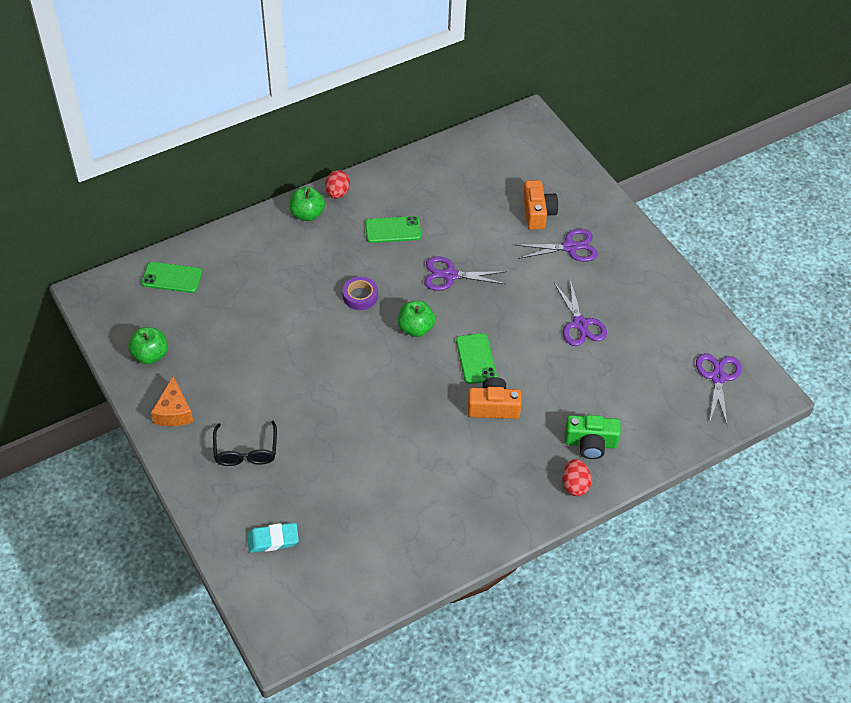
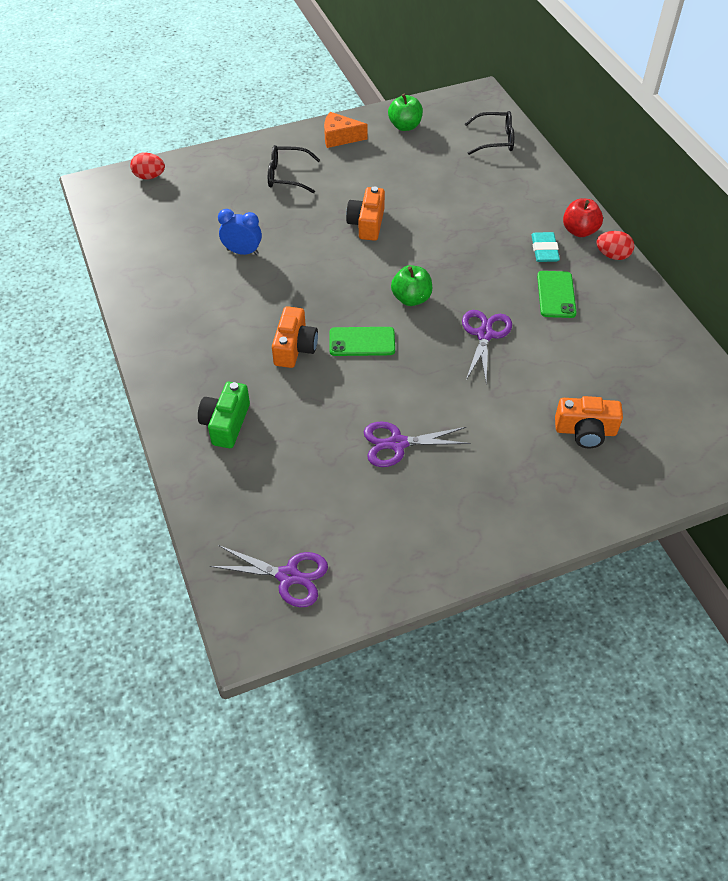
camera: 100 degrees right, 0 degrees up
(172, 278) = (495, 140): green phone -> black glasses
(273, 540) = (191, 186): turquoise eraser -> turquoise eraser (544, 250)
(307, 214) = (579, 231): green apple -> red apple
(316, 372) = (367, 224): none -> orange camera
(360, 296) = (460, 261): purple tape -> none
(373, 470) = (242, 252): none -> blue clock
(570, 247) = (524, 455): purple scissors -> none
(575, 485) = (177, 400): red egg -> red egg (149, 176)

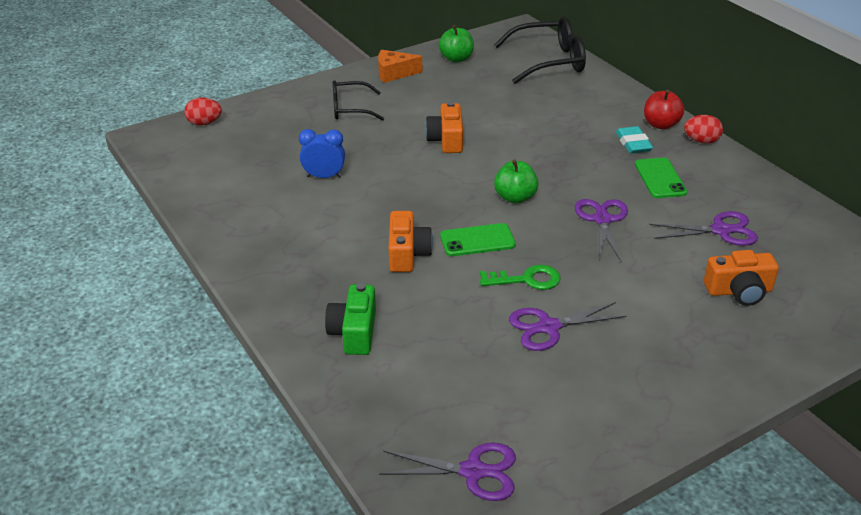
camera: 10 degrees left, 15 degrees down
(393, 390) = (526, 279): none -> green key
(495, 140) = (549, 61): black glasses -> black glasses, size x1.61
(593, 362) = (721, 230): none -> purple scissors

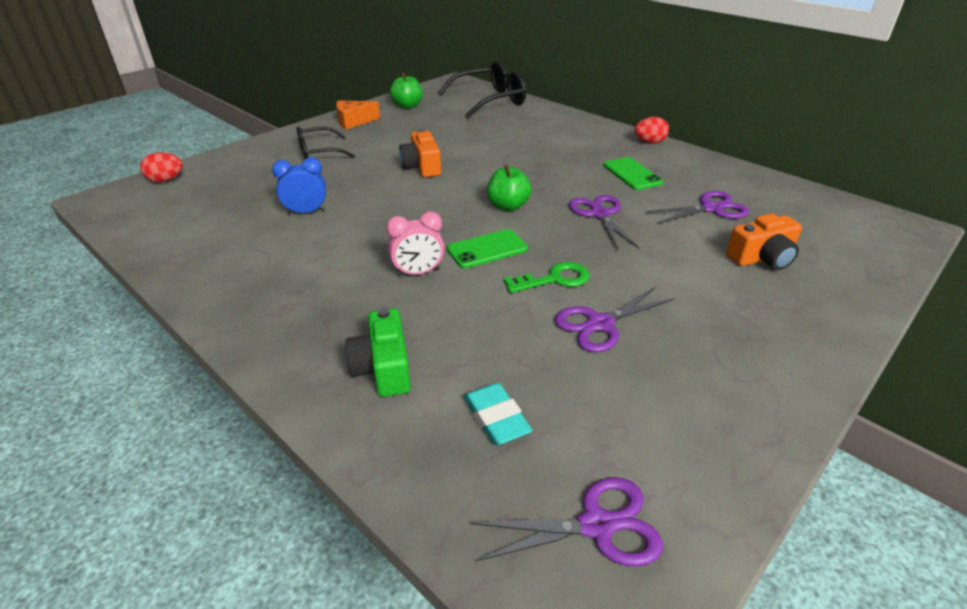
camera: 15 degrees left, 0 degrees up
(407, 254) = (418, 273): orange camera -> pink clock
(633, 143) = (593, 150): turquoise eraser -> turquoise eraser (496, 418)
(661, 124) = (608, 134): red apple -> none

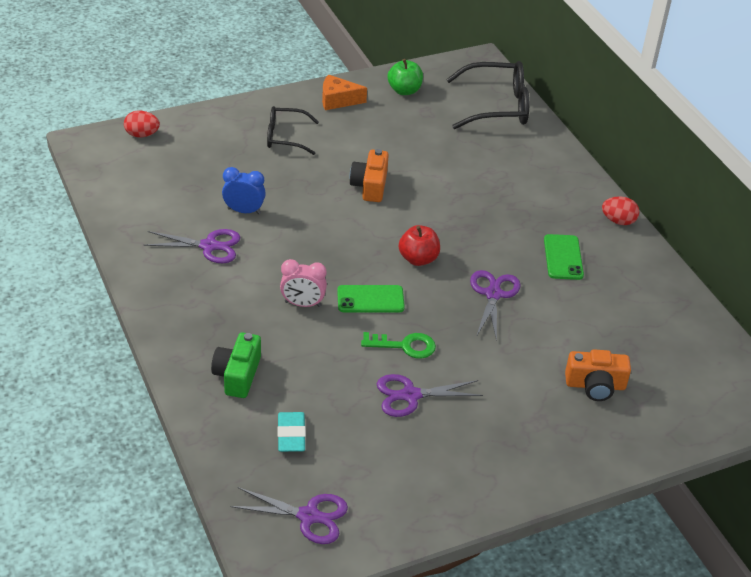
camera: 20 degrees right, 5 degrees up
(508, 206) = (418, 259): green apple -> red apple
(711, 208) = (601, 321): purple scissors -> purple scissors (209, 246)

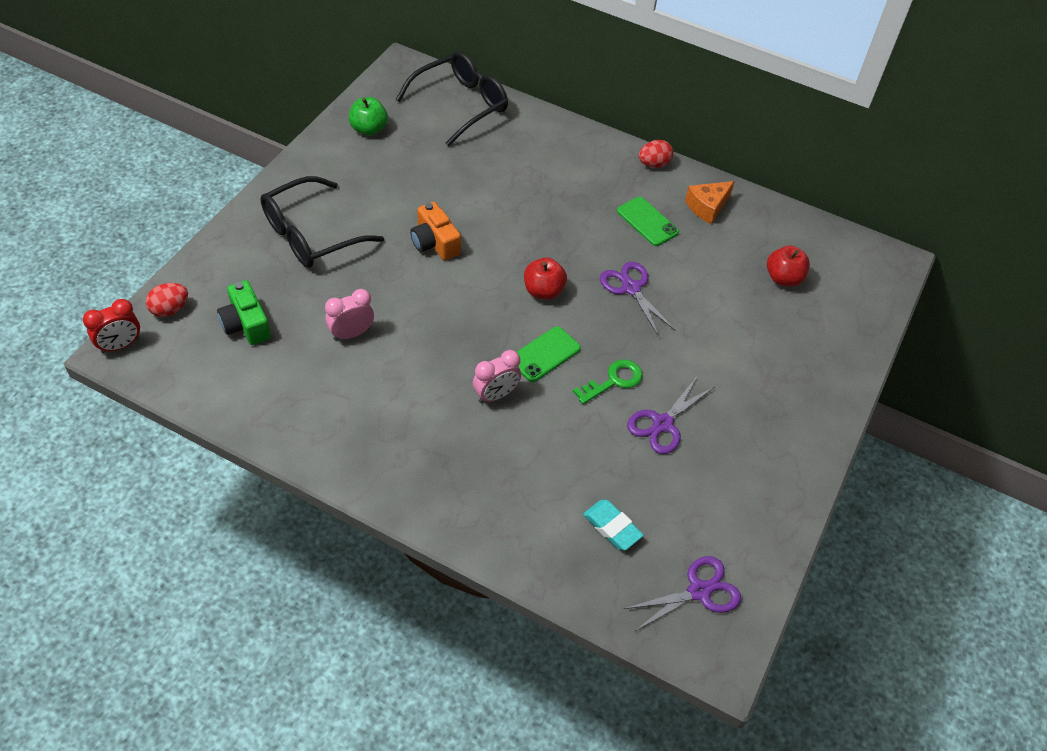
camera: 40 degrees left, 10 degrees up
(89, 139) = (120, 345): none -> red clock
(209, 246) = (357, 389): purple scissors -> none
(237, 375) = (512, 501): green camera -> green camera (246, 324)
(244, 211) = (351, 334): blue clock -> pink clock
(285, 137) = (311, 235): black glasses -> black glasses, size x1.61
(338, 100) = (320, 170): orange cheese -> orange cheese (707, 207)
(595, 385) = (776, 323): orange camera -> none
(641, 358) = (783, 278): none -> red apple

